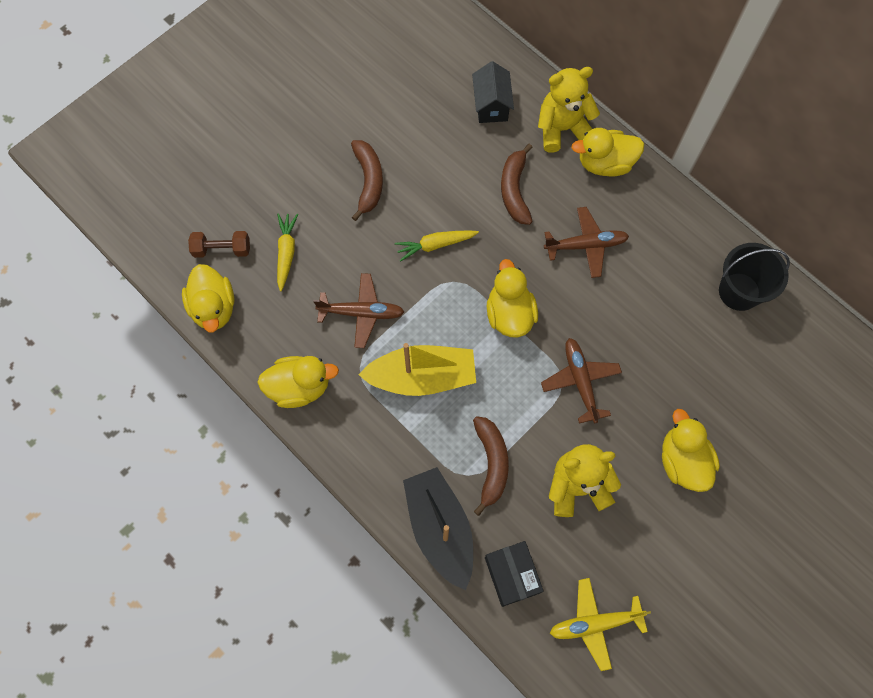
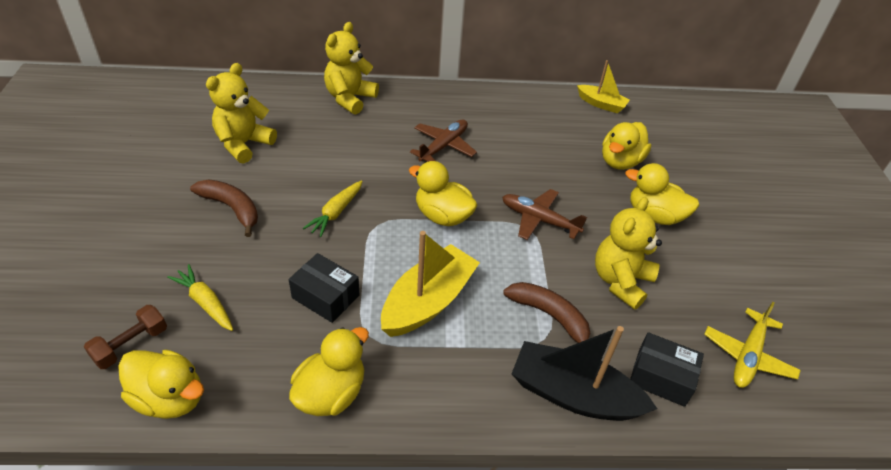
camera: 50 degrees left, 25 degrees down
(361, 313) = (325, 296): brown plane -> black box
(431, 119) = (244, 144): none -> yellow teddy bear
(491, 105) = (283, 113): black house -> none
(514, 190) = (357, 147): brown banana -> none
(605, 163) = (401, 100): yellow duck -> yellow duck (620, 161)
(739, 291) = (561, 112): black bucket -> none
(793, 313) = (601, 104): none -> yellow boat

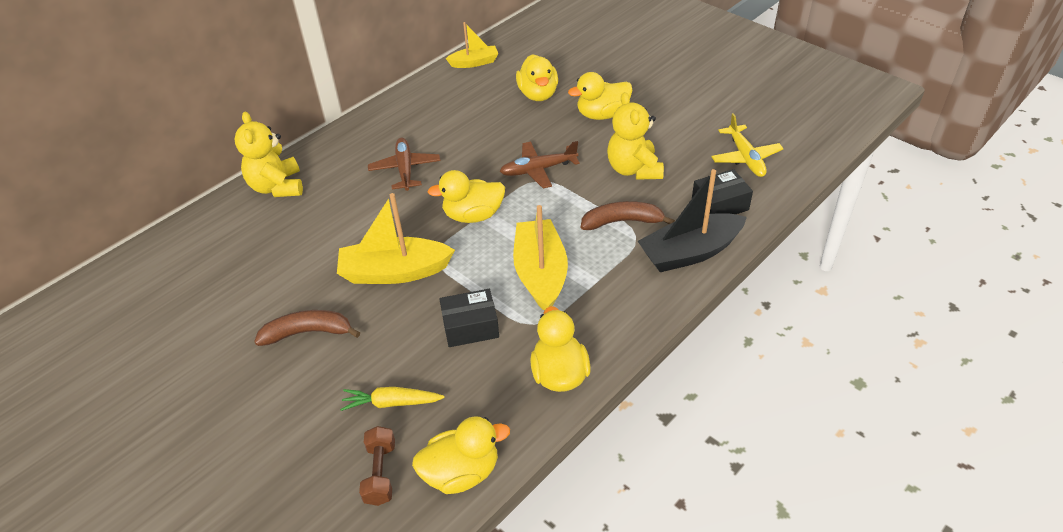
camera: 40 degrees left, 0 degrees up
(244, 144) = (240, 284): yellow teddy bear -> none
(336, 213) = (394, 272): yellow carrot -> yellow boat

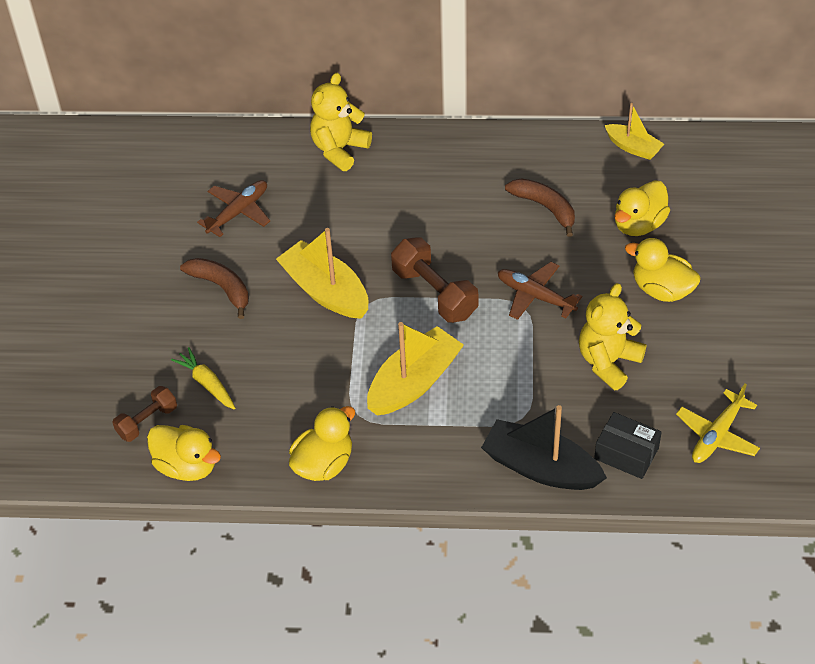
camera: 50 degrees right, 5 degrees up
(405, 169) = (441, 210): brown plane -> brown plane (238, 212)
(470, 327) = (317, 378): black box -> none
(473, 215) = (434, 293): yellow duck -> brown dumbbell
(622, 221) = (531, 397): brown banana -> brown banana (545, 208)

